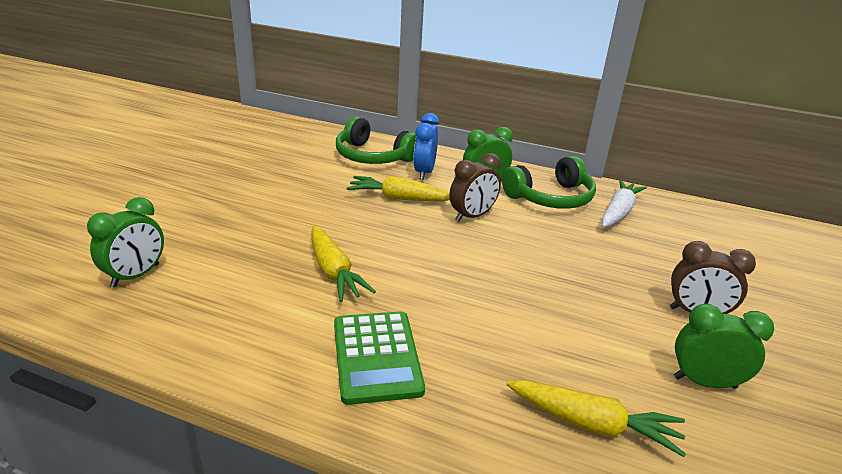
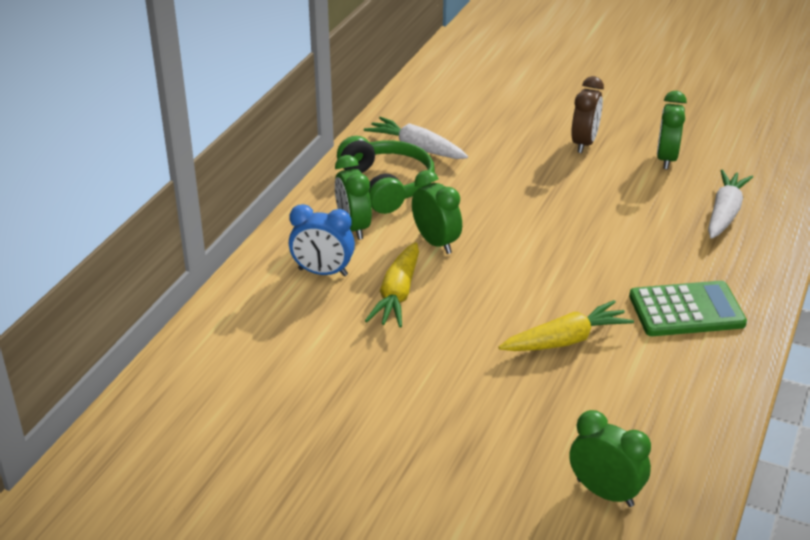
camera: 85 degrees left, 5 degrees up
(373, 156) = (271, 316): green headphones -> none
(472, 216) = (436, 242): brown clock -> green clock
(593, 424) = (725, 213): yellow carrot -> white carrot

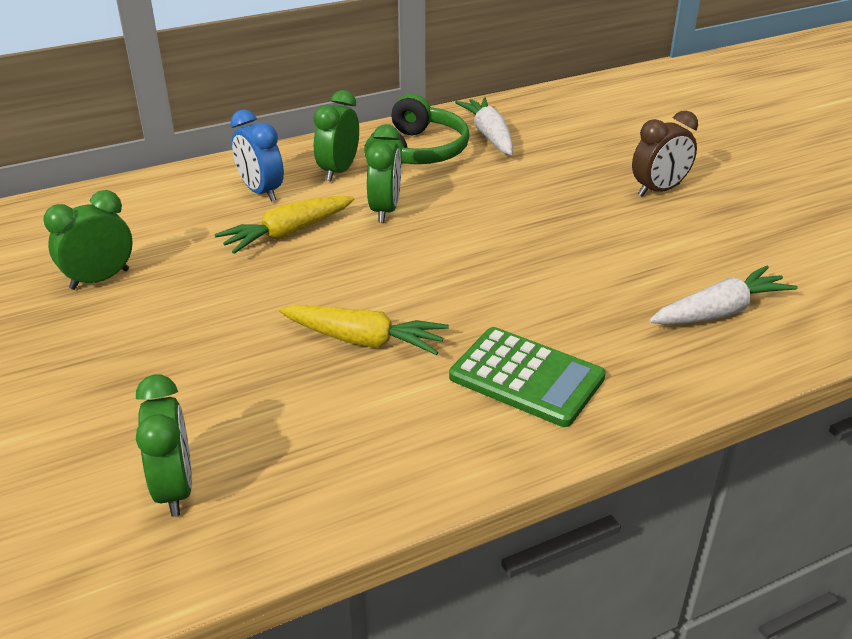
camera: 40 degrees right, 0 degrees up
(666, 159) = (730, 237): green clock -> green clock (100, 279)

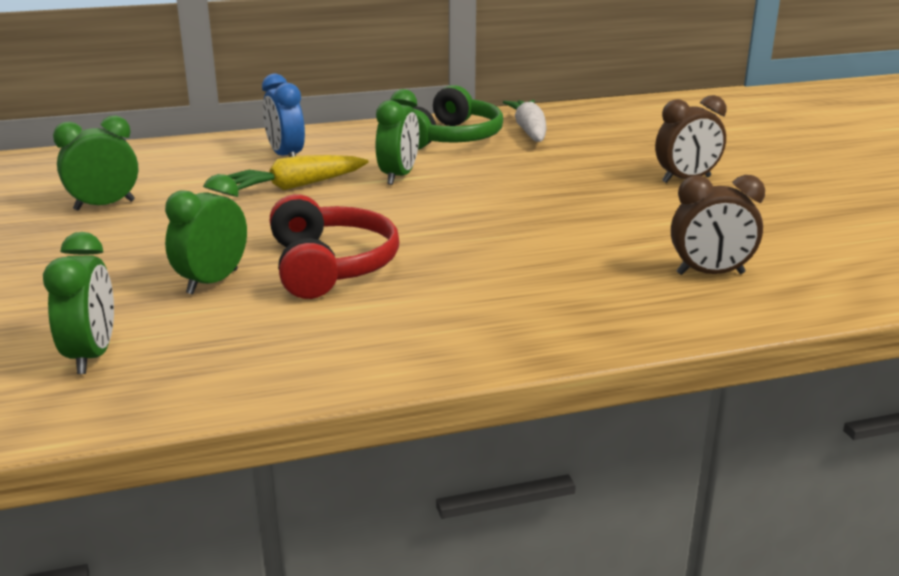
camera: 10 degrees right, 10 degrees down
(338, 171) = (367, 146): green clock -> green clock (212, 282)
(364, 340) = (330, 266): yellow carrot -> red headphones
(526, 377) = (480, 306): green calculator -> none
(720, 312) = (710, 273): white carrot -> brown clock

